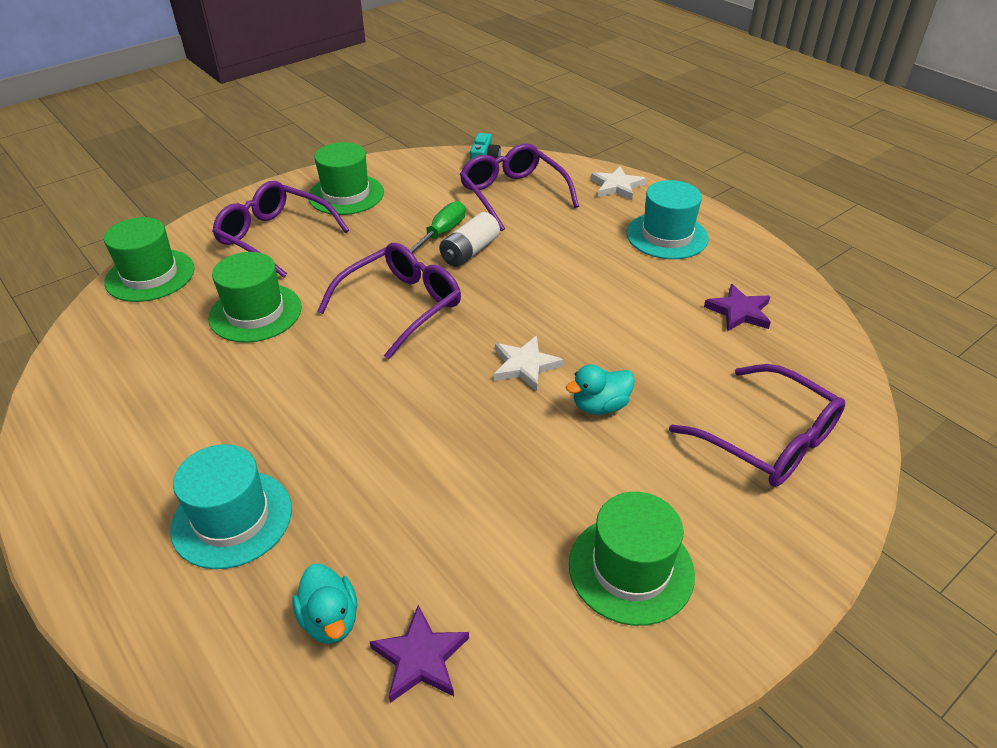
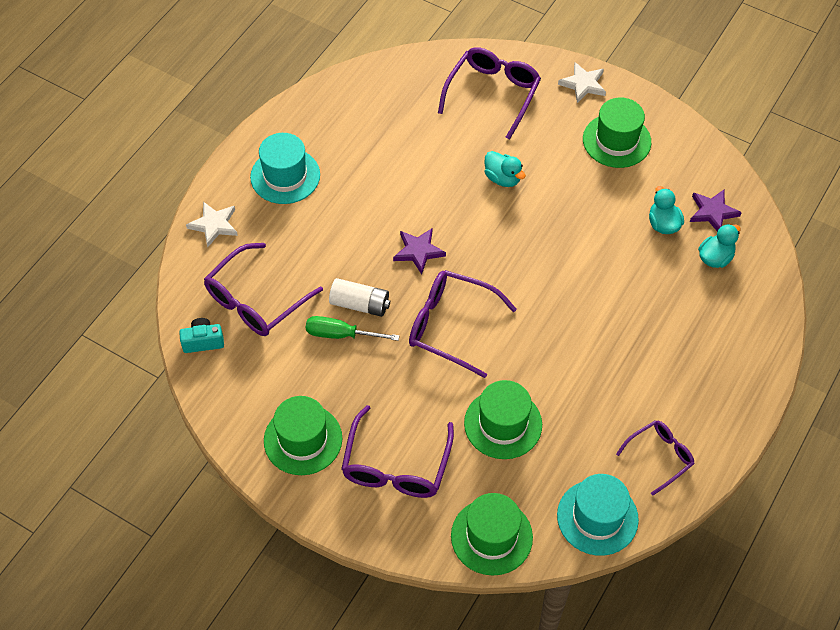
camera: 110 degrees left, 15 degrees up
(99, 427) = (660, 456): none -> purple glasses
(232, 518) = (684, 335): turquoise hat -> turquoise hat (597, 517)
(433, 570) = (663, 224): none -> turquoise duck
(525, 366) = (483, 228): white star -> white star (583, 84)
(739, 311) = (370, 120): purple star -> purple star (418, 251)

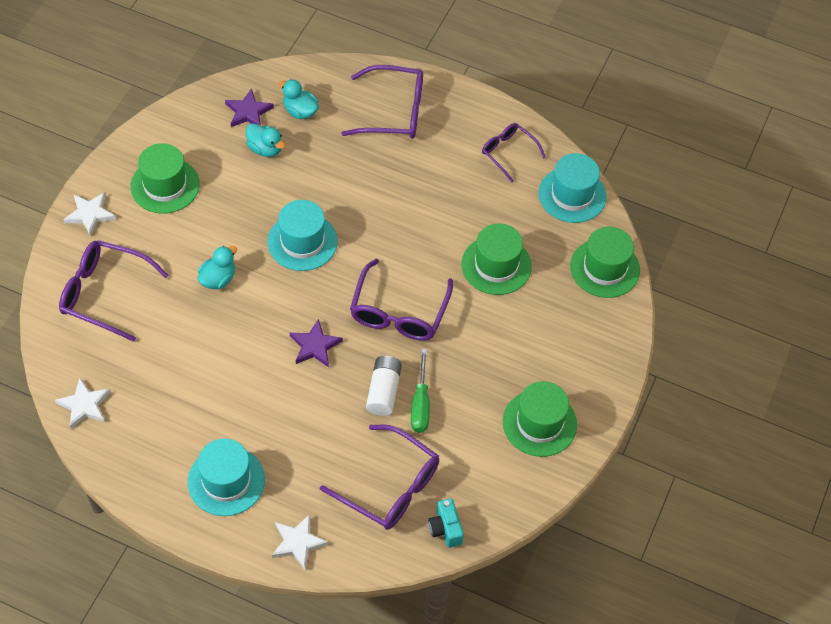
camera: 100 degrees left, 0 degrees up
(377, 80) = (84, 405): none -> white star
(396, 466) = (552, 344): purple glasses -> purple glasses (394, 112)
(543, 249) = (302, 242): none -> turquoise hat
(663, 224) = (265, 149): turquoise duck -> turquoise duck turned 120 degrees counterclockwise

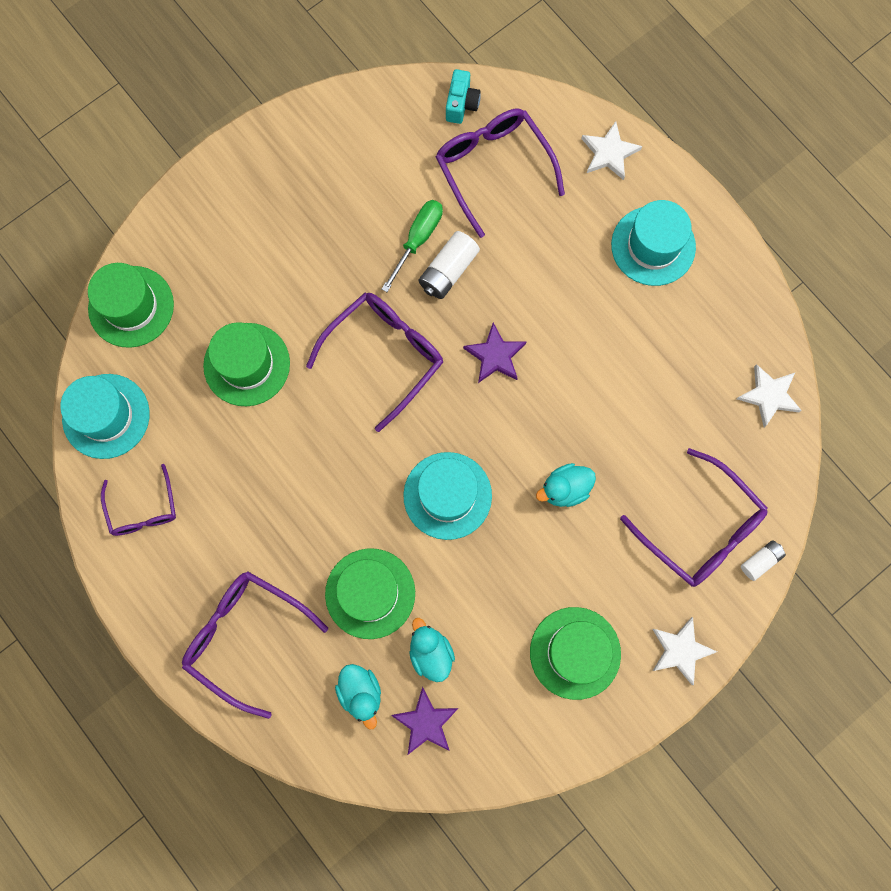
camera: 150 degrees left, 20 degrees up
(51, 290) = (760, 561): none -> white battery
(539, 423) = (309, 166): green hat -> green hat (370, 593)

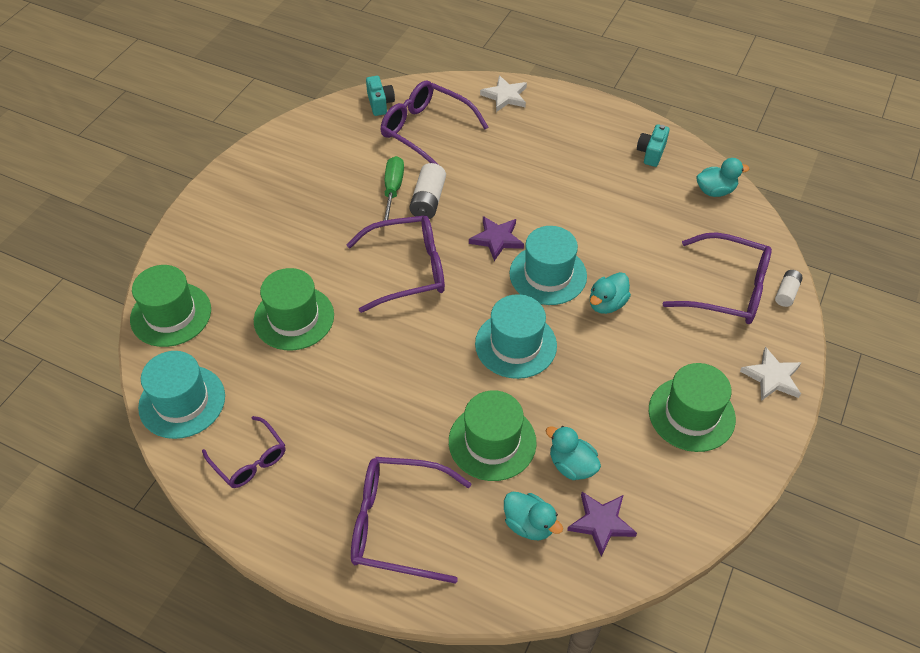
camera: 25 degrees left, 25 degrees down
(385, 355) = (408, 270): purple glasses -> purple glasses turned 60 degrees clockwise
(653, 246) = (571, 135): turquoise hat -> turquoise hat (548, 275)
(729, 311) = (651, 153): none -> turquoise camera
(769, 395) = (715, 191): white star -> turquoise duck

